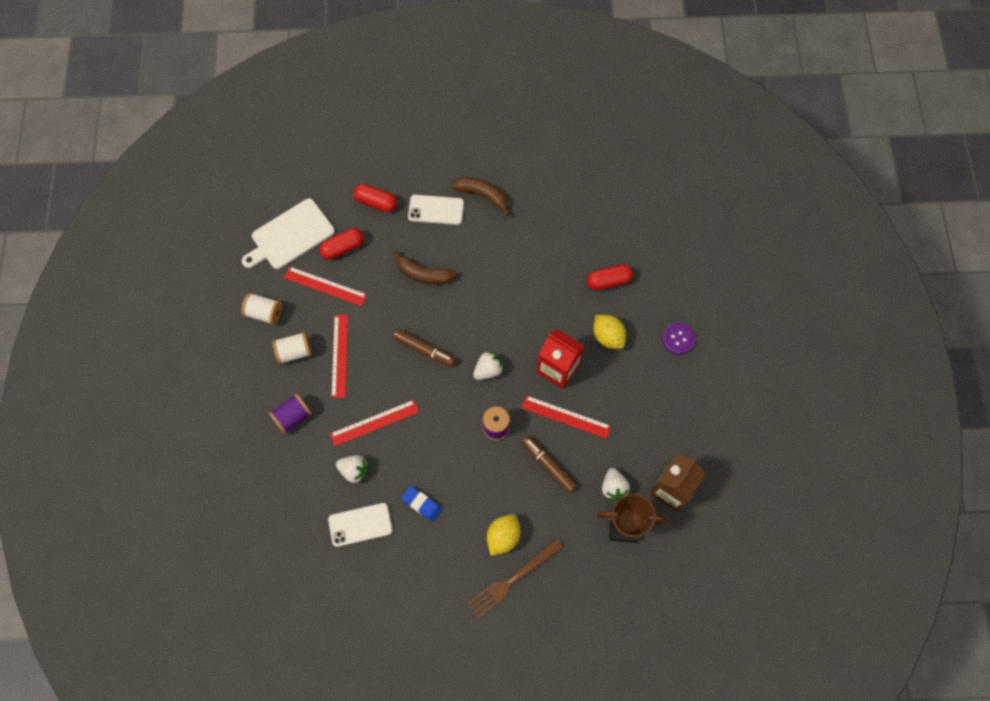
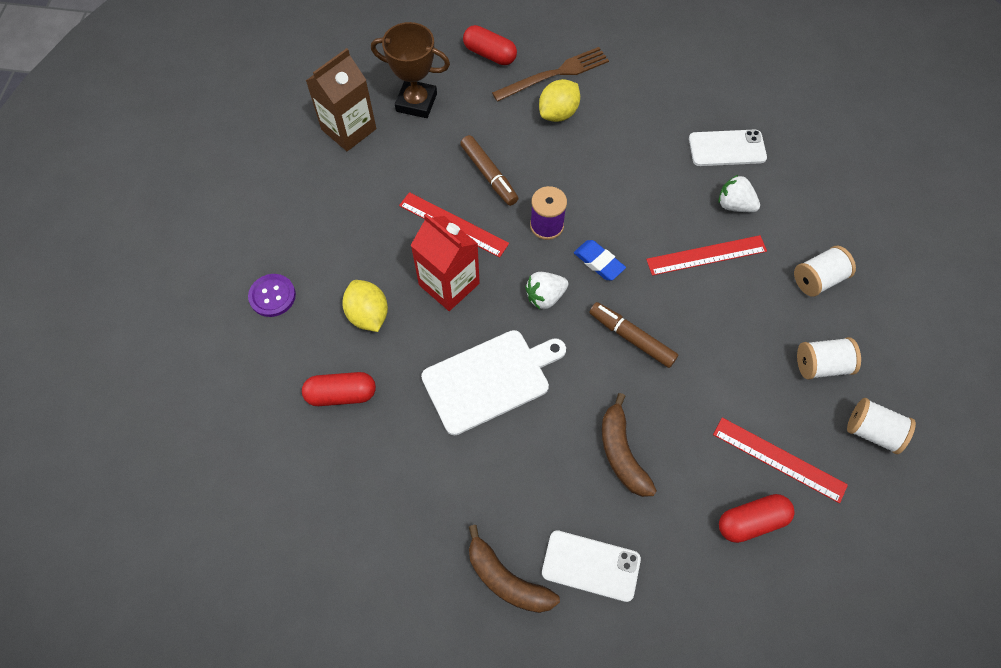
camera: 170 degrees left, 5 degrees down
(290, 236) = (842, 560): white cutting board -> white cutting board (490, 379)
(293, 417) = (818, 279): purple spool -> white spool
(340, 355) = (754, 349): red ruler -> none
(376, 202) = (693, 599): red capsule -> red capsule (490, 54)
(421, 504) = (651, 158): blue eraser -> blue eraser (599, 262)
(424, 274) = (622, 453): brown banana -> brown banana turned 135 degrees counterclockwise
(613, 487) = (416, 141): white strawberry -> none

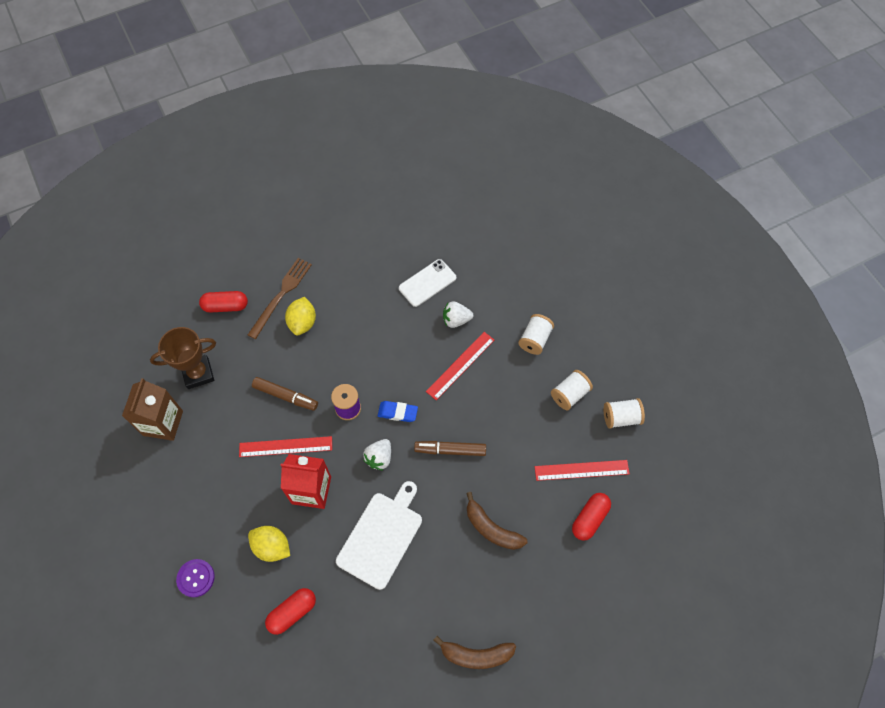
camera: 35 degrees left, 0 degrees up
(591, 565) = (518, 610): white phone -> none

